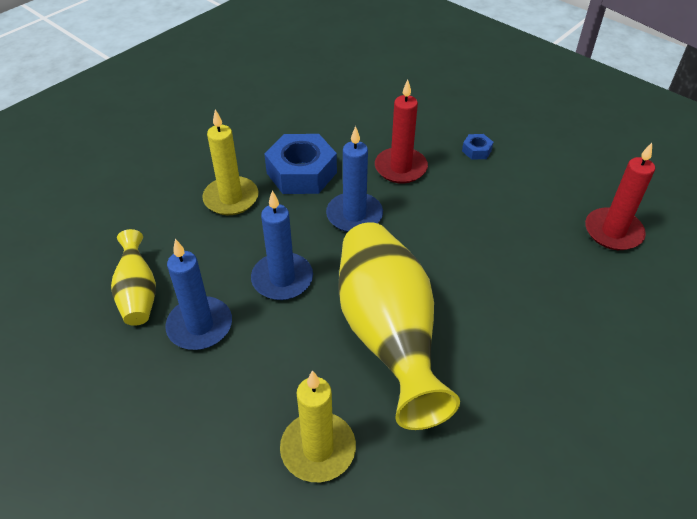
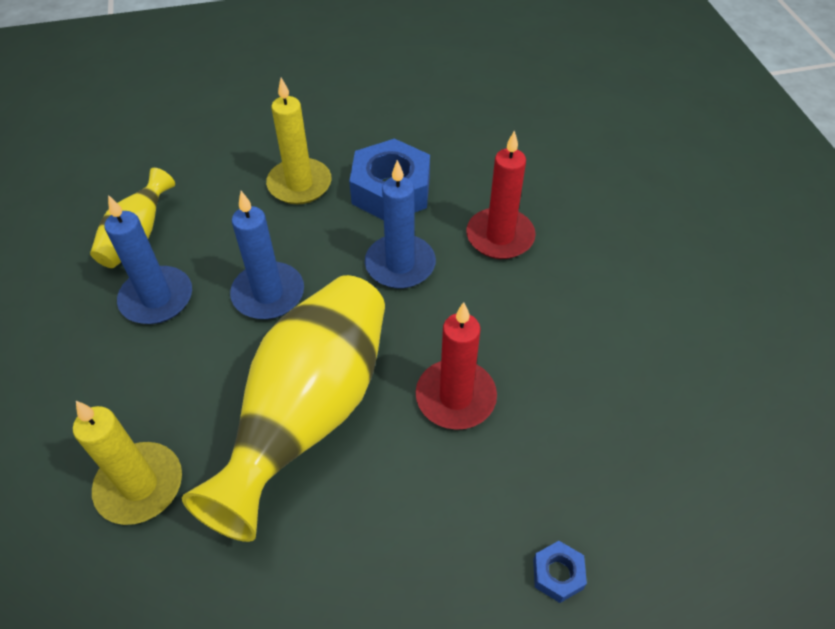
camera: 35 degrees right, 5 degrees up
(476, 150) = (609, 259): blue nut -> blue nut (557, 574)
(613, 232) = (687, 451): red candle -> red candle (455, 397)

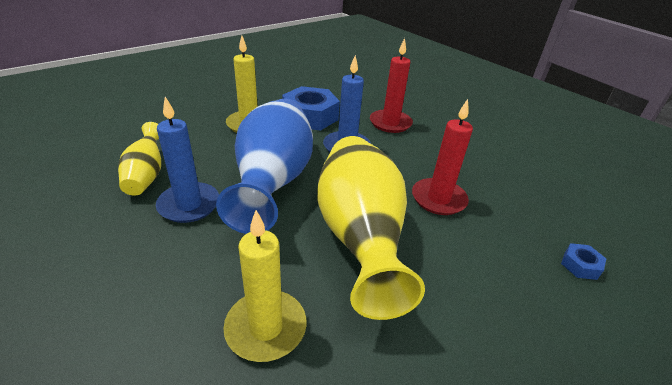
camera: 30 degrees left, 15 degrees down
(268, 294) = (274, 181): blue candle -> blue vase

